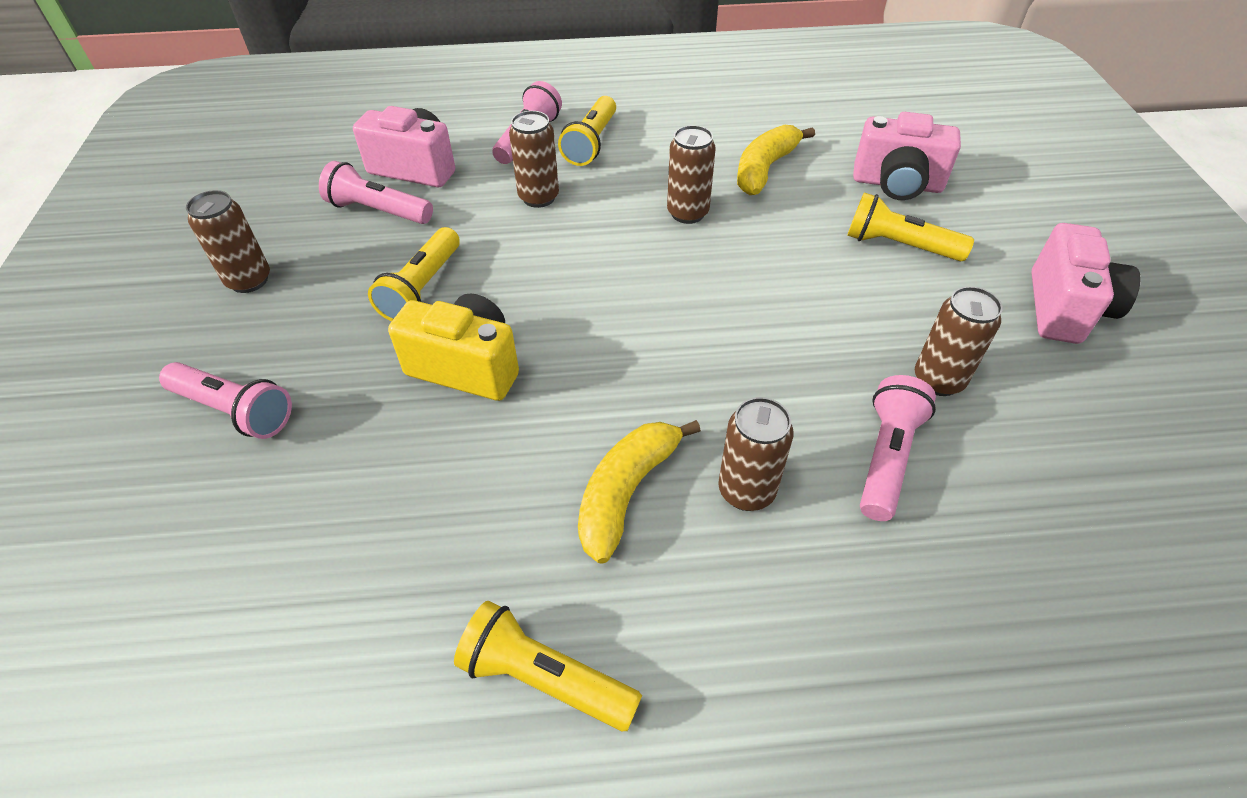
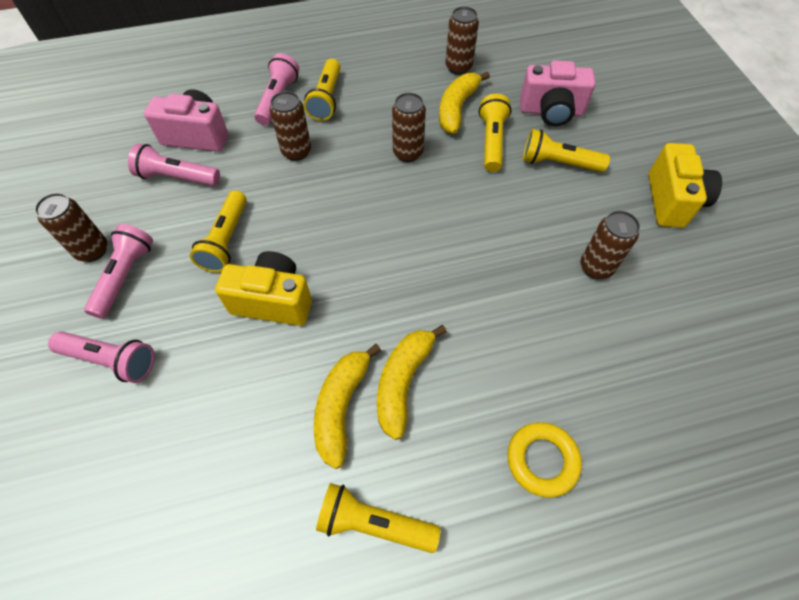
camera: 10 degrees left, 10 degrees up
(530, 512) = (341, 407): none -> yellow banana
(746, 491) = (482, 369): brown can -> brown can (458, 67)
(807, 211) = (492, 141): none -> yellow flashlight
(819, 630) = (542, 460): none -> yellow ring
(886, 457) = (569, 330): pink flashlight -> pink flashlight (125, 276)
(1065, 309) = (672, 201): pink camera -> yellow camera

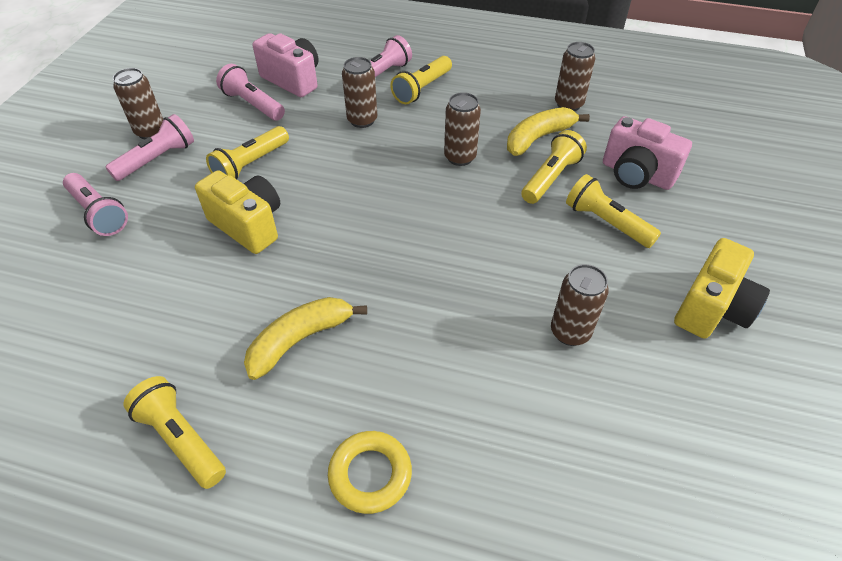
camera: 30 degrees right, 10 degrees down
(341, 407) = (233, 333): yellow banana -> none

